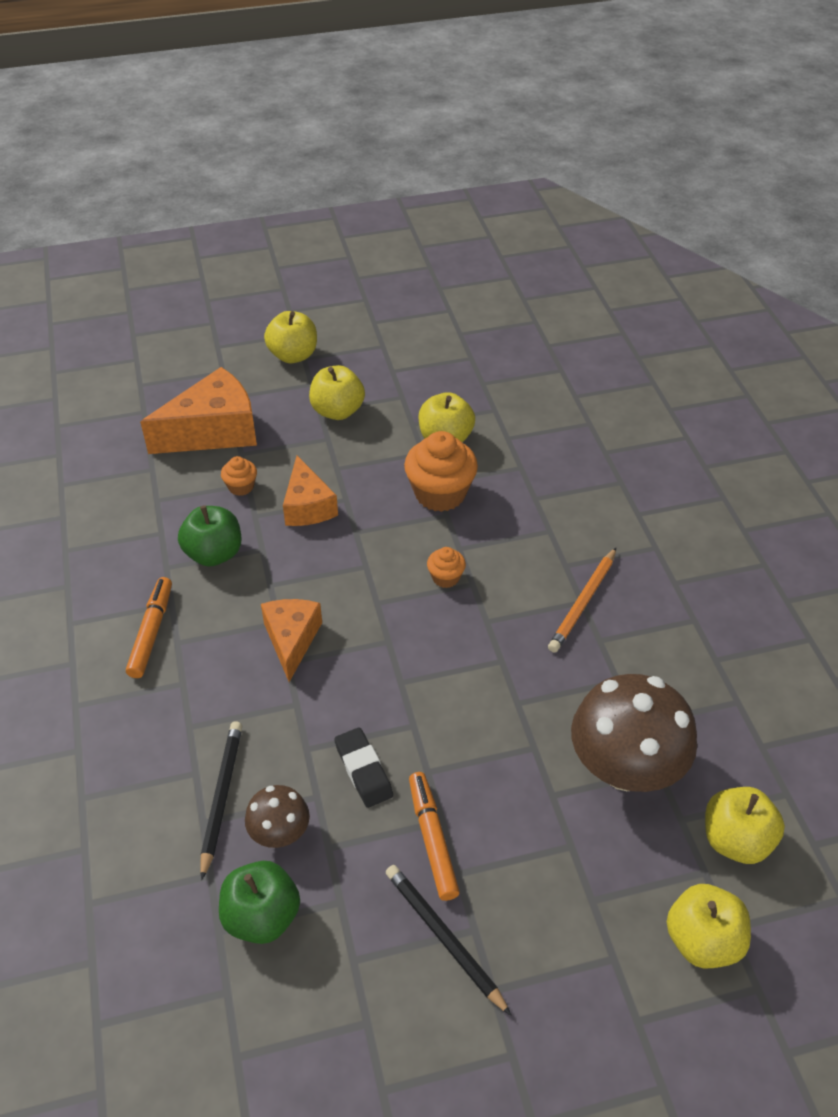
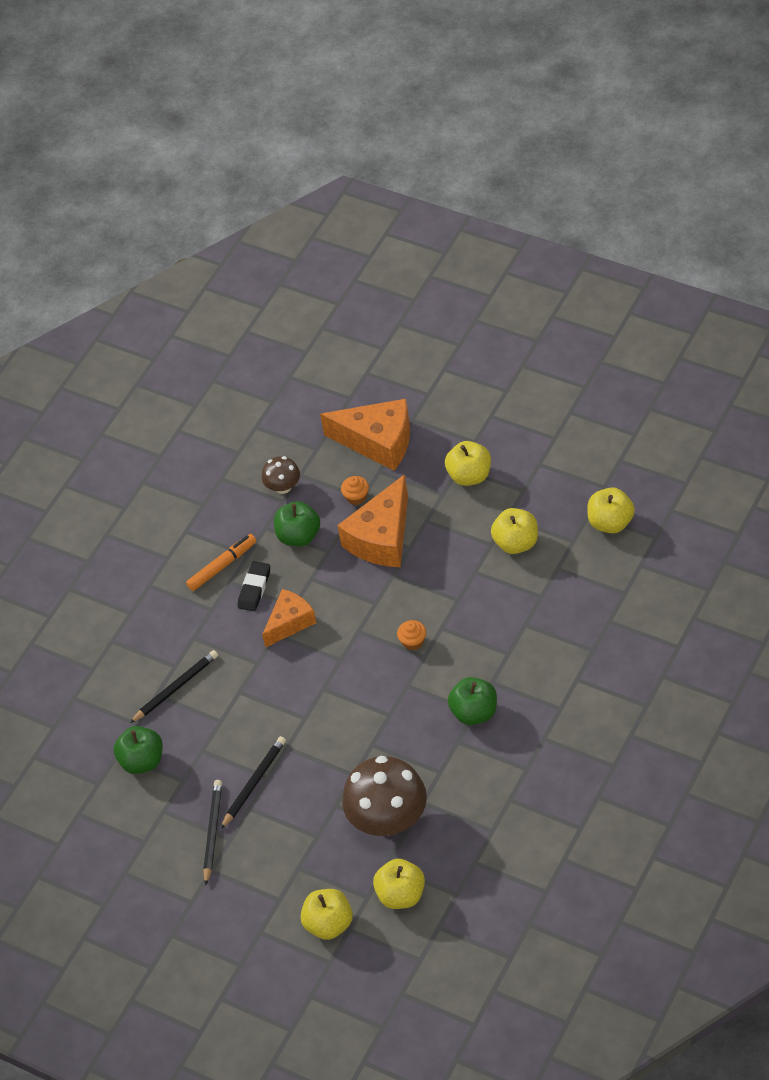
camera: 50 degrees right, 5 degrees up
(280, 833) = (186, 726): brown mushroom -> brown mushroom (283, 487)
(293, 355) = (486, 409): yellow apple -> yellow apple (610, 522)
(307, 506) = (382, 538): orange cheese -> orange cheese, size x1.59
(363, 770) = (256, 723): black eraser -> black eraser (254, 588)
(432, 839) = (254, 783): orange marker -> black pencil
(440, 493) = (470, 582): orange cupcake -> none
(583, 602) = (474, 712): orange pencil -> green apple

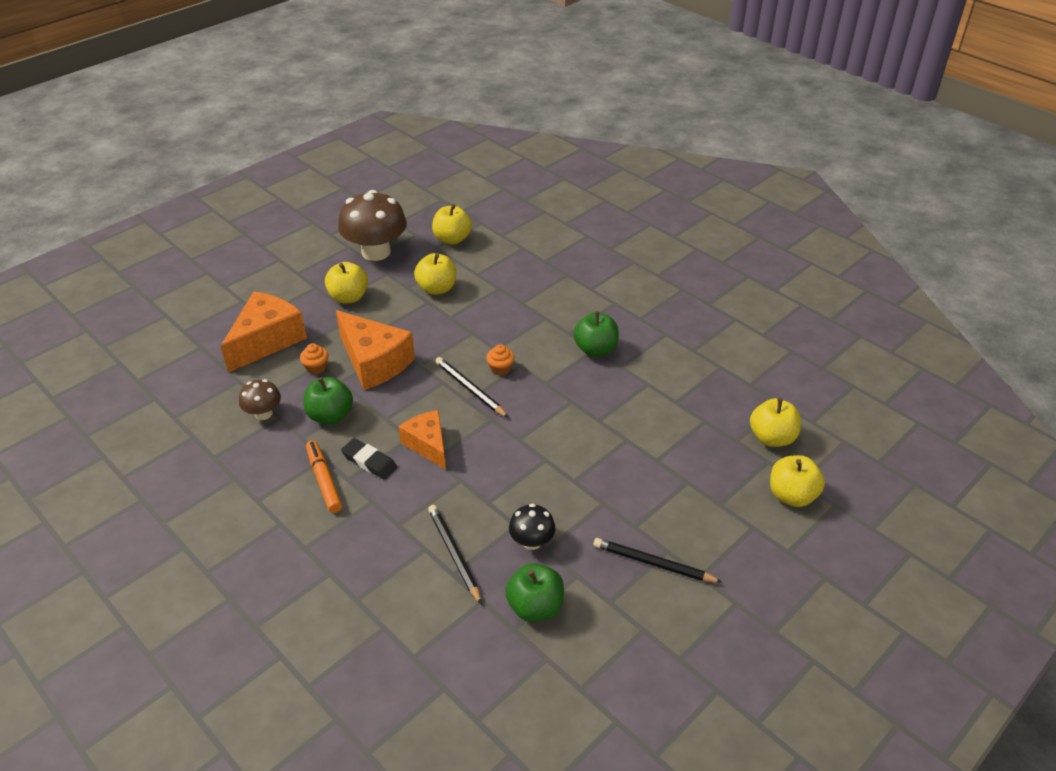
camera: 80 degrees left, 10 degrees down
(207, 737) = (532, 541): none -> black mushroom
(254, 783) = (606, 515): black pencil -> black pencil (470, 389)
(388, 819) = (686, 428): brown mushroom -> brown mushroom (376, 252)

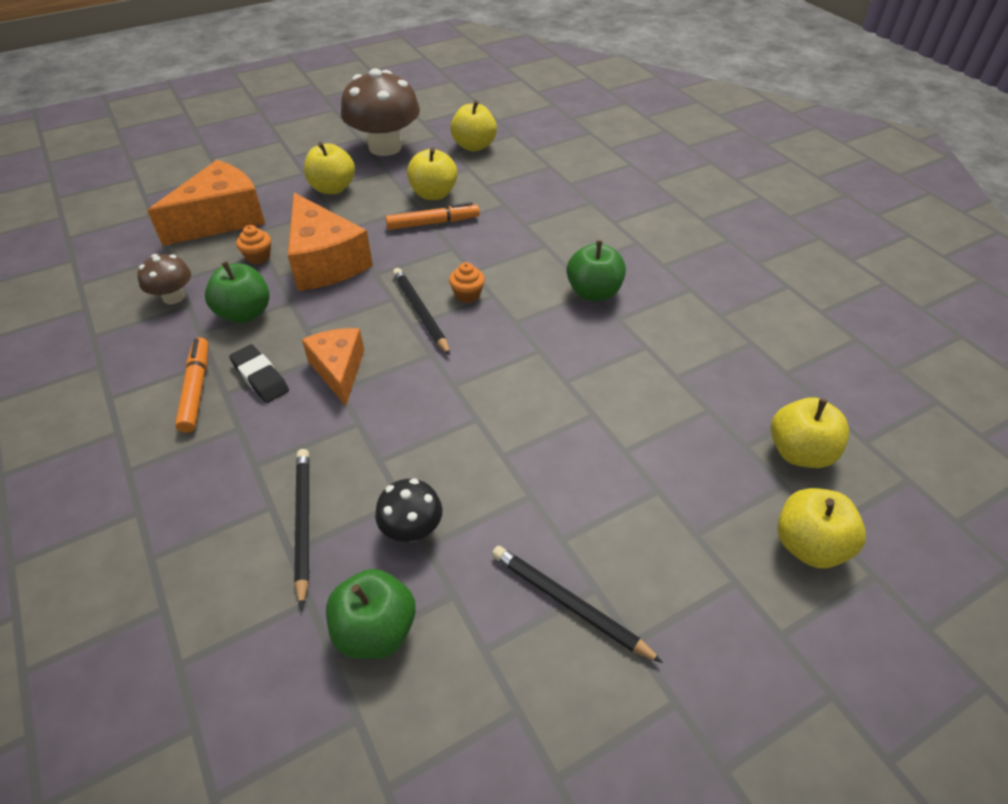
camera: 15 degrees right, 5 degrees up
(447, 314) = (433, 223): none -> orange marker

